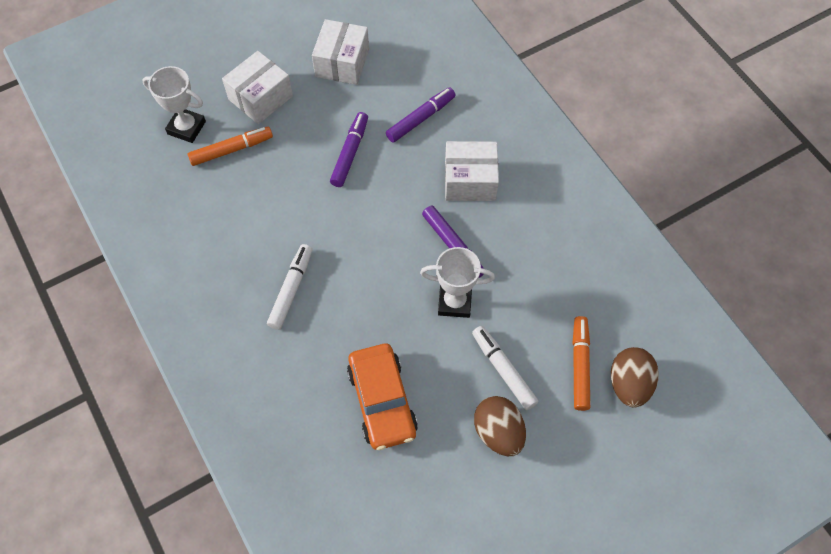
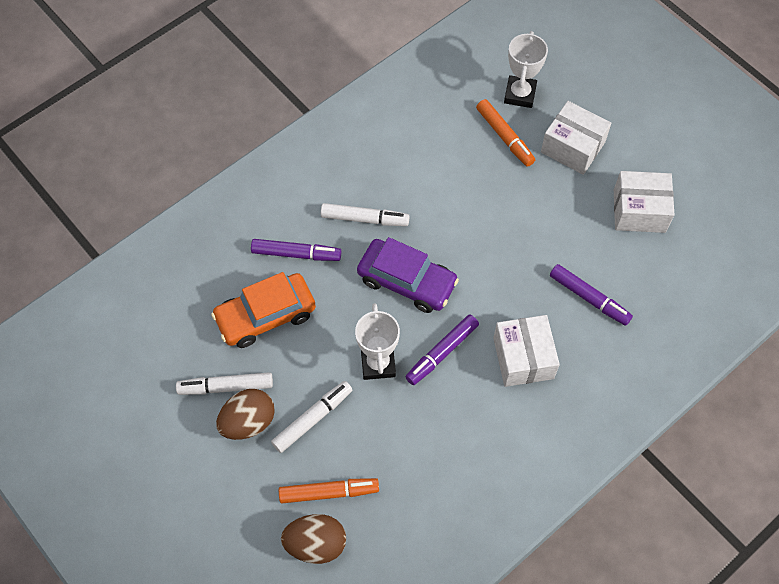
camera: 80 degrees right, 0 degrees up
(350, 153) = (527, 239): purple marker -> purple marker (296, 254)
(371, 262) = (407, 281): none -> purple car
(456, 450) = (226, 387): none -> white marker

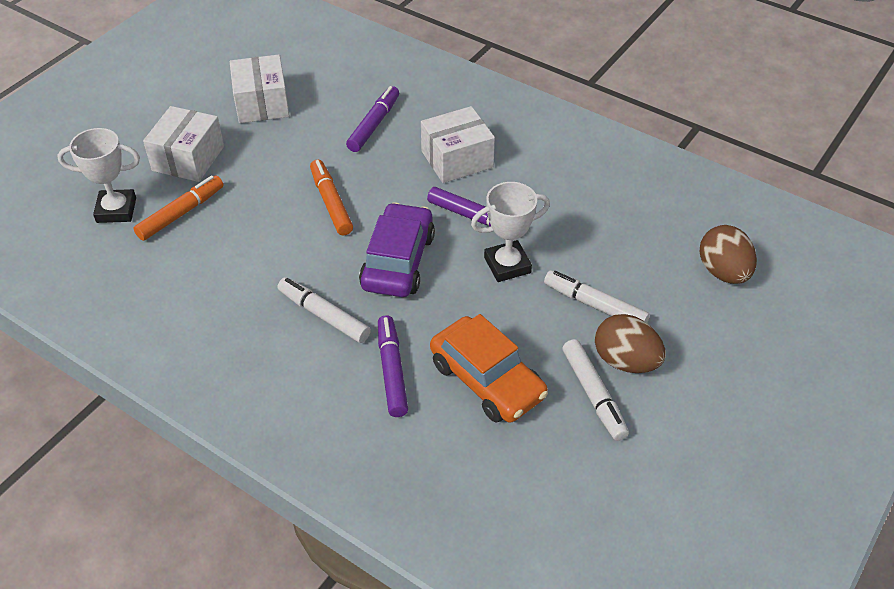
camera: 105 degrees left, 15 degrees down
(328, 492) = (666, 274): orange marker -> orange marker (331, 203)
(364, 219) = (324, 316): white marker -> white marker turned 45 degrees counterclockwise

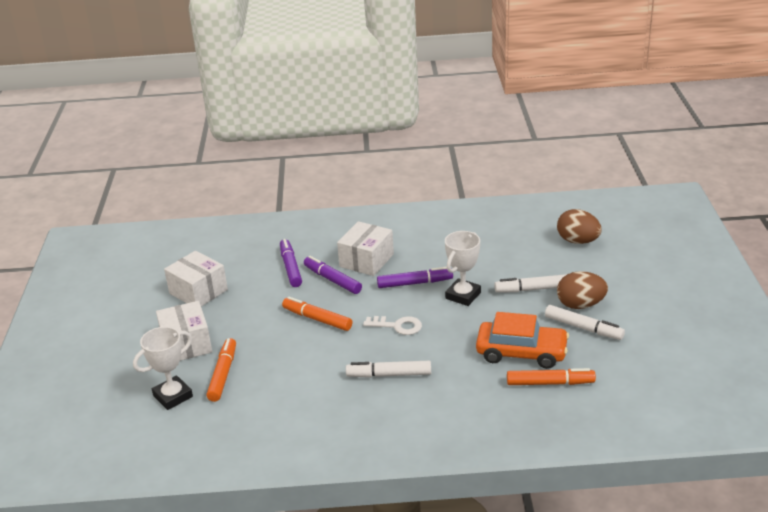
camera: 35 degrees left, 15 degrees down
(392, 371) = (464, 378): purple marker -> purple marker (332, 280)
(398, 261) = (398, 326): purple car -> white key
(473, 440) = (550, 383): none -> orange marker

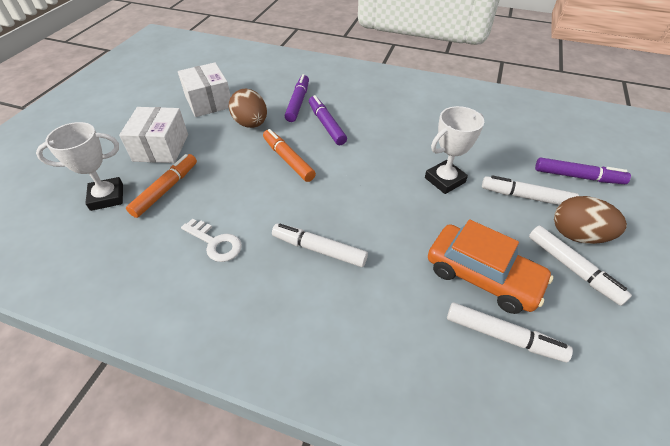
camera: 20 degrees right, 15 degrees up
(366, 260) = (368, 115): white box -> none
(398, 326) = (360, 193): white key -> white key (215, 243)
(414, 283) = (401, 151): purple marker -> purple marker (577, 176)
(550, 383) = (503, 336): orange marker -> white marker
(577, 241) = (596, 156): brown egg -> brown egg (251, 124)

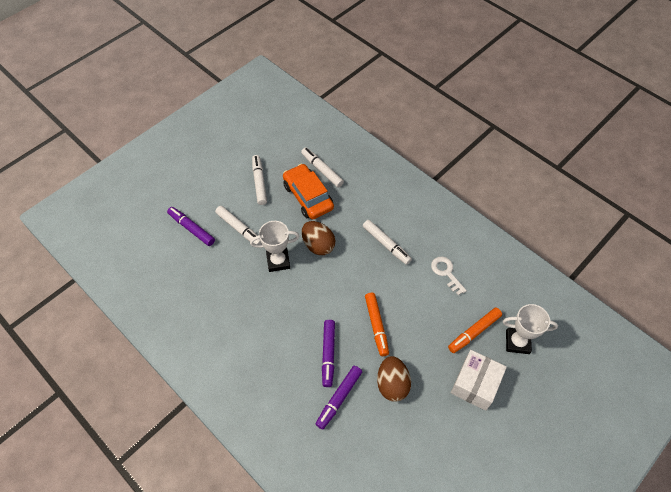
camera: 155 degrees left, 10 degrees up
(208, 102) = (423, 439): white box -> none
(577, 235) = (237, 196): brown egg -> brown egg (318, 245)

